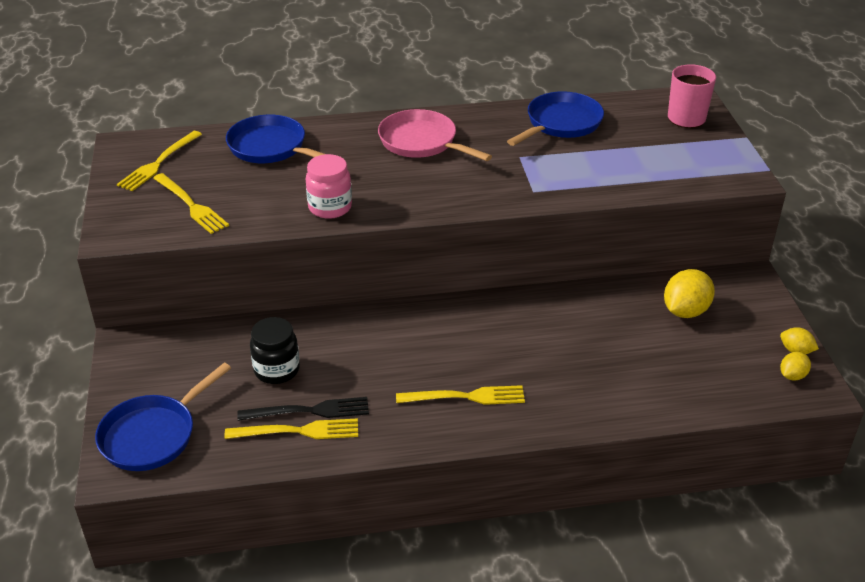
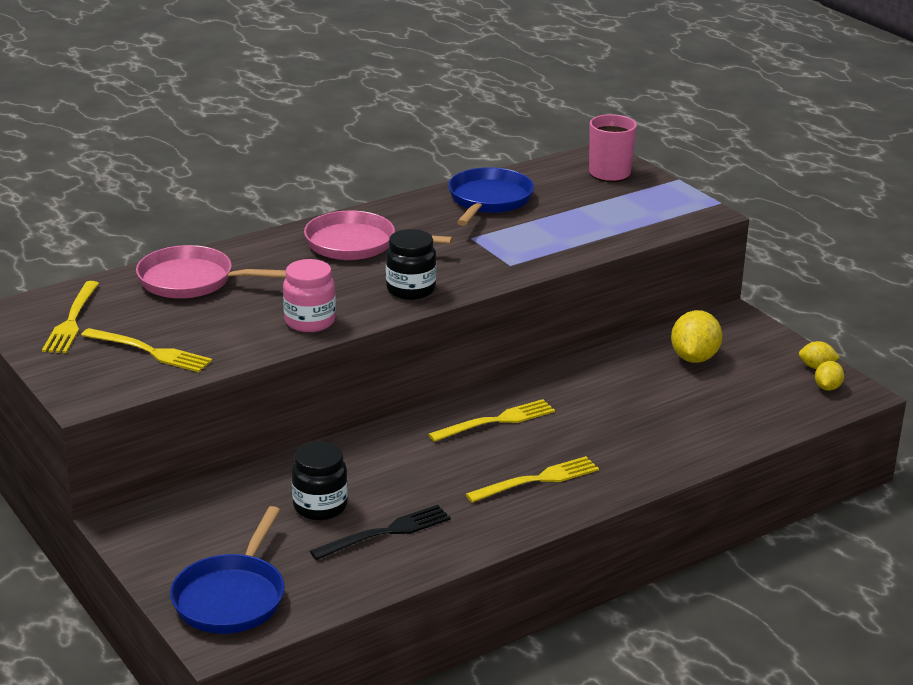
camera: 25 degrees left, 10 degrees down
(271, 148) = (192, 281): blue pan -> pink pan
(299, 431) = (389, 552): yellow fork -> yellow fork (497, 421)
(432, 196) = (410, 290): none -> black jar

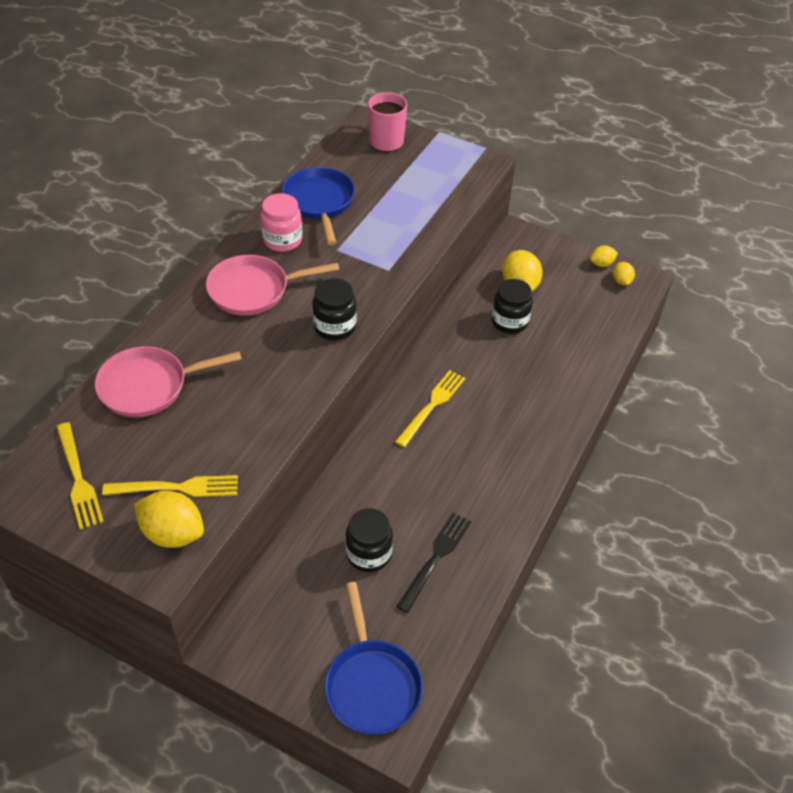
camera: 30 degrees left, 20 degrees up
(117, 378) = (173, 533): none -> yellow lemon
(310, 321) = (283, 396): pink jar -> pink jar (282, 240)
(538, 480) = (502, 453): yellow fork -> none
(652, 382) = (509, 322): none -> black jar

